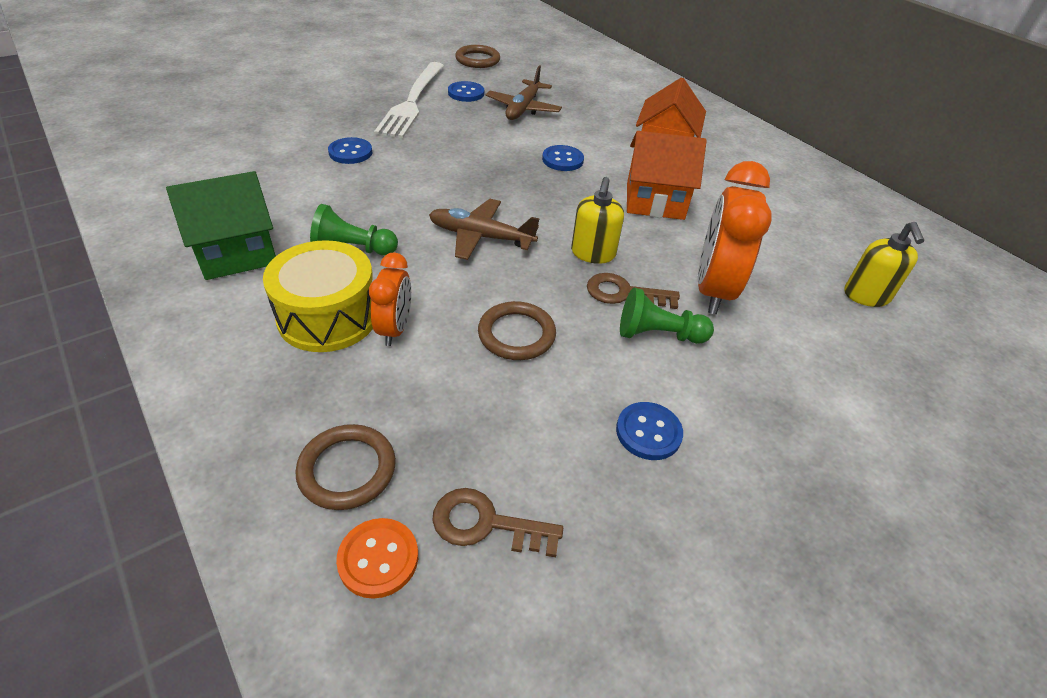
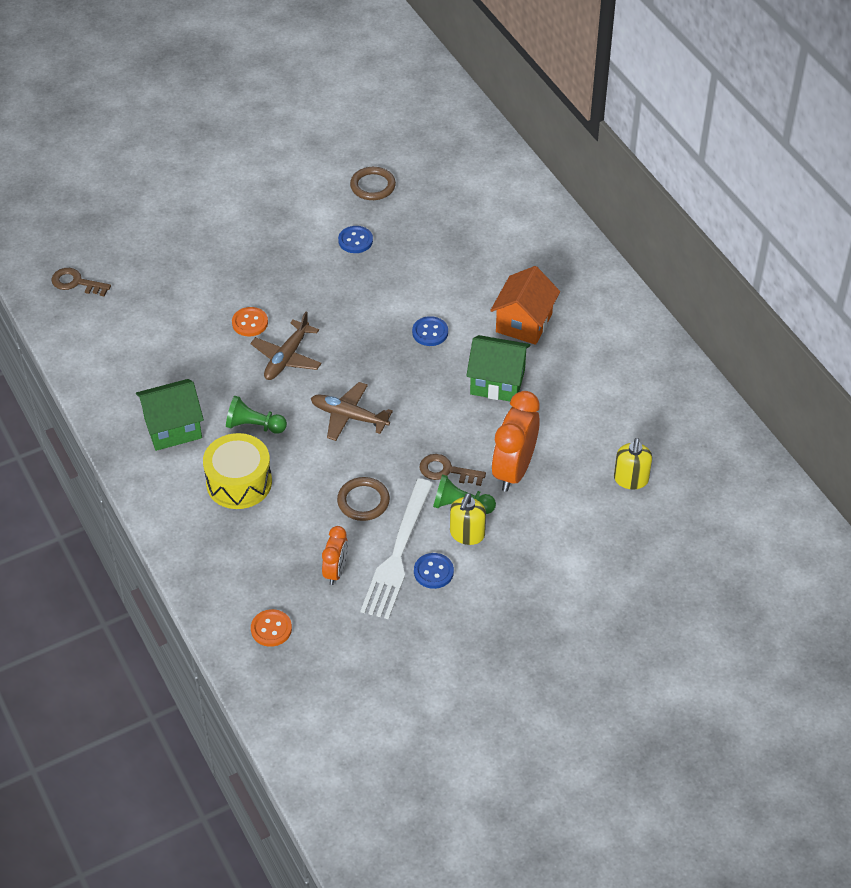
camera: 10 degrees right, 5 degrees up
(347, 469) = (254, 583): brown ring -> none
(350, 152) = (250, 323): blue button -> orange button
(395, 329) = (283, 494): orange clock -> orange clock (336, 571)
(412, 101) = (304, 254): white fork -> white fork (398, 553)
(485, 524) = (328, 616): brown key -> brown key (76, 283)
(523, 108) = (406, 263): brown plane -> brown plane (286, 358)
(593, 253) = (432, 434): yellow soap dispenser -> yellow soap dispenser (467, 534)
(655, 201) = (497, 382): orange house -> green house

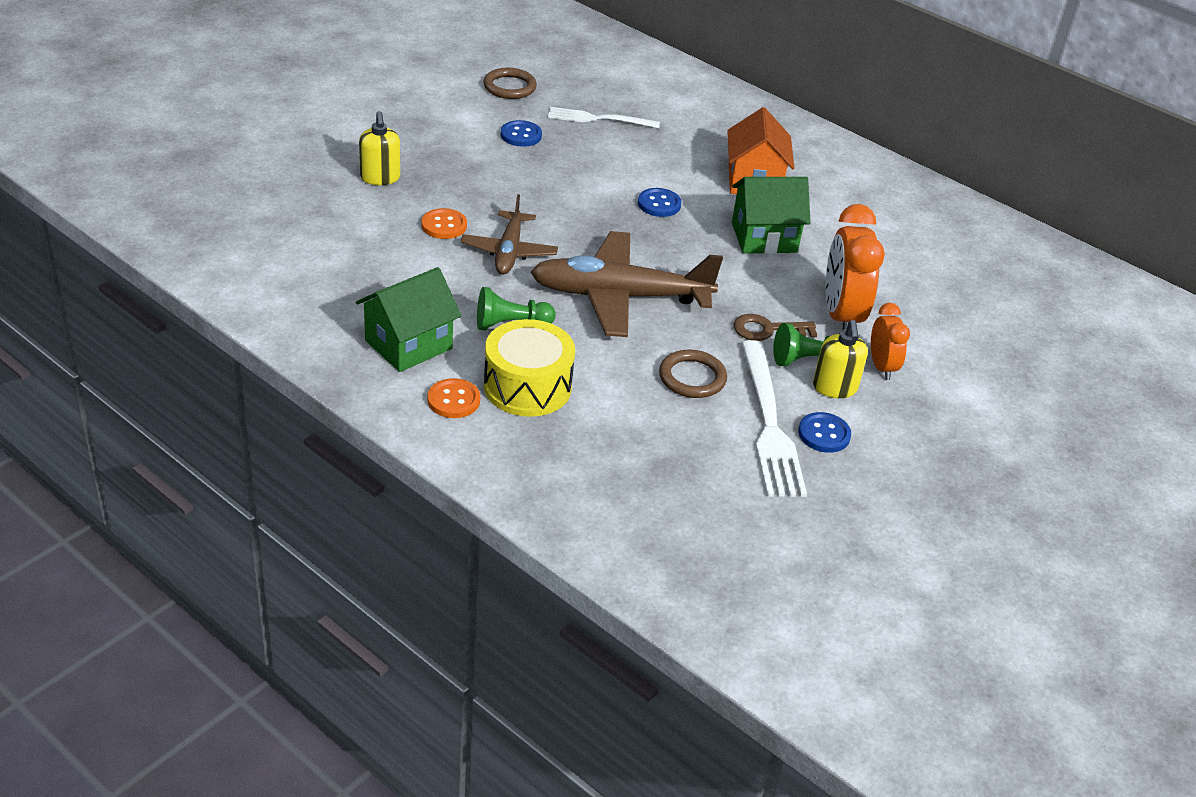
camera: 25 degrees left, 10 degrees down
(76, 283) = (200, 218): brown key -> none
(271, 629) = (668, 540): orange button -> orange button (453, 400)
(336, 571) = (708, 458): orange clock -> orange clock (882, 367)
(349, 416) = (619, 296): brown plane -> brown plane, size x1.71
(429, 233) = (599, 119): none -> white fork
(631, 479) = (970, 302): yellow soap dispenser -> yellow soap dispenser (380, 178)

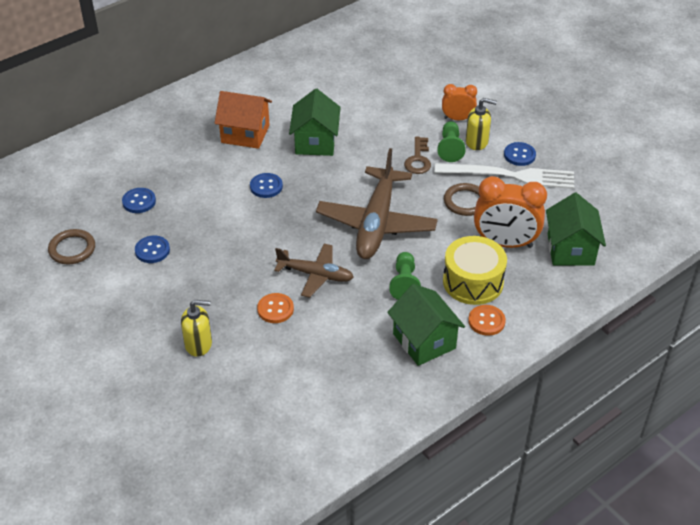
camera: 75 degrees left, 5 degrees up
(599, 119) = (139, 201): white fork -> blue button
(621, 489) = (570, 249): none -> green house
(841, 316) = (406, 125): orange clock -> orange clock (505, 243)

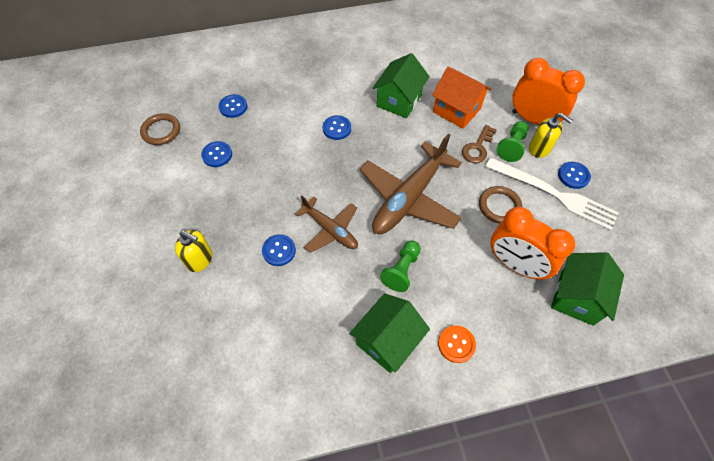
camera: 25 degrees right, 15 degrees up
(245, 134) = (347, 74): orange house -> orange house (456, 110)
(275, 309) = (279, 251): orange button -> blue button
(424, 341) = (387, 341): green house -> green house turned 45 degrees clockwise
(457, 118) = (533, 119): orange clock -> orange clock, size x1.76
(473, 282) = (464, 295): yellow drum -> none

